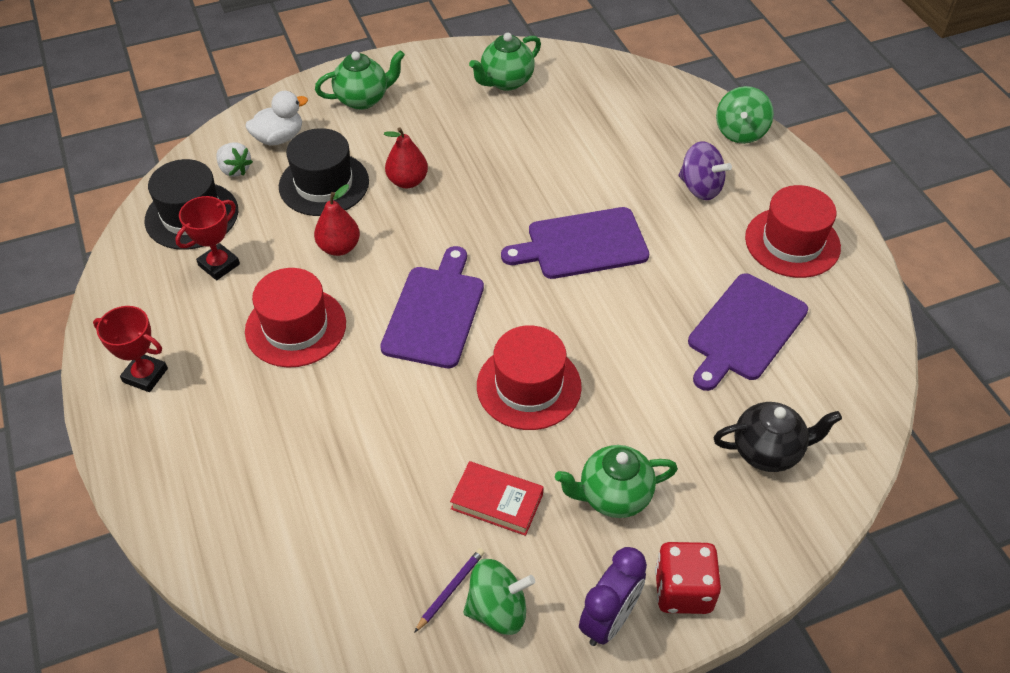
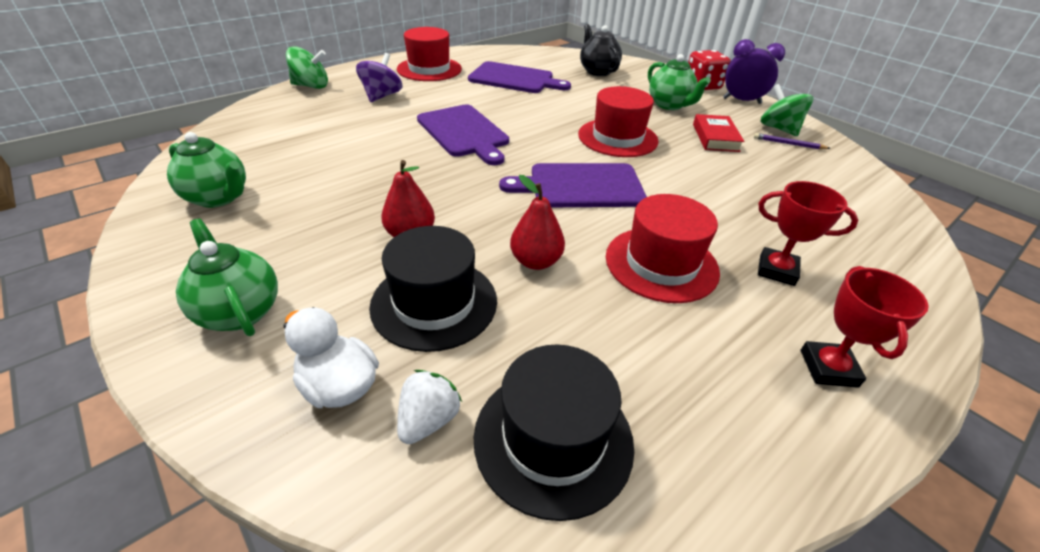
camera: 110 degrees left, 10 degrees down
(219, 265) = (624, 362): red trophy -> red trophy (776, 270)

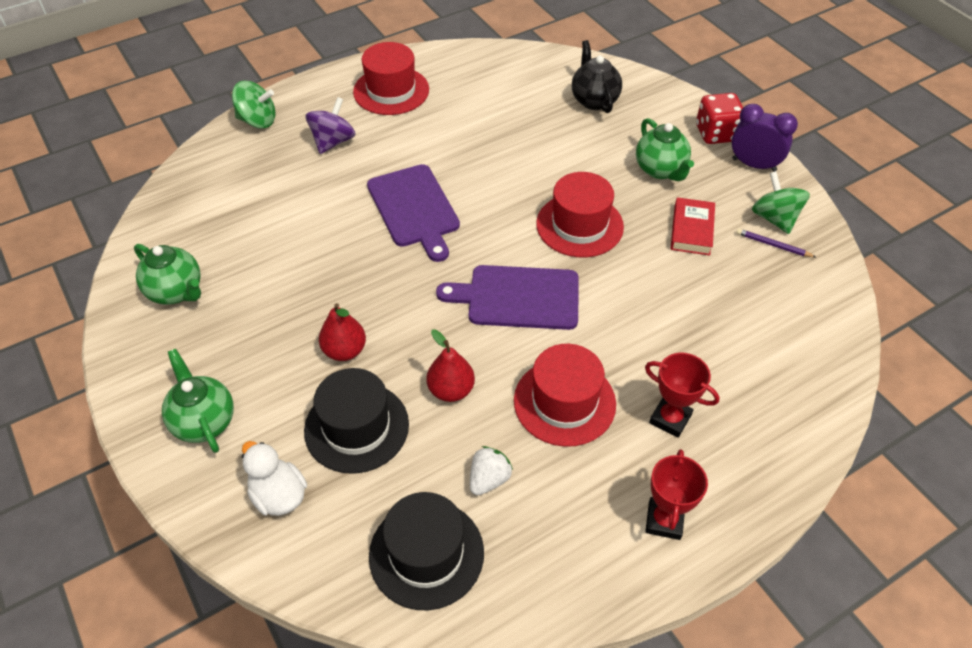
camera: 10 degrees right, 10 degrees up
(429, 420) = (340, 529): white strawberry -> white strawberry (489, 479)
(514, 79) = (488, 113): purple cutting board -> none

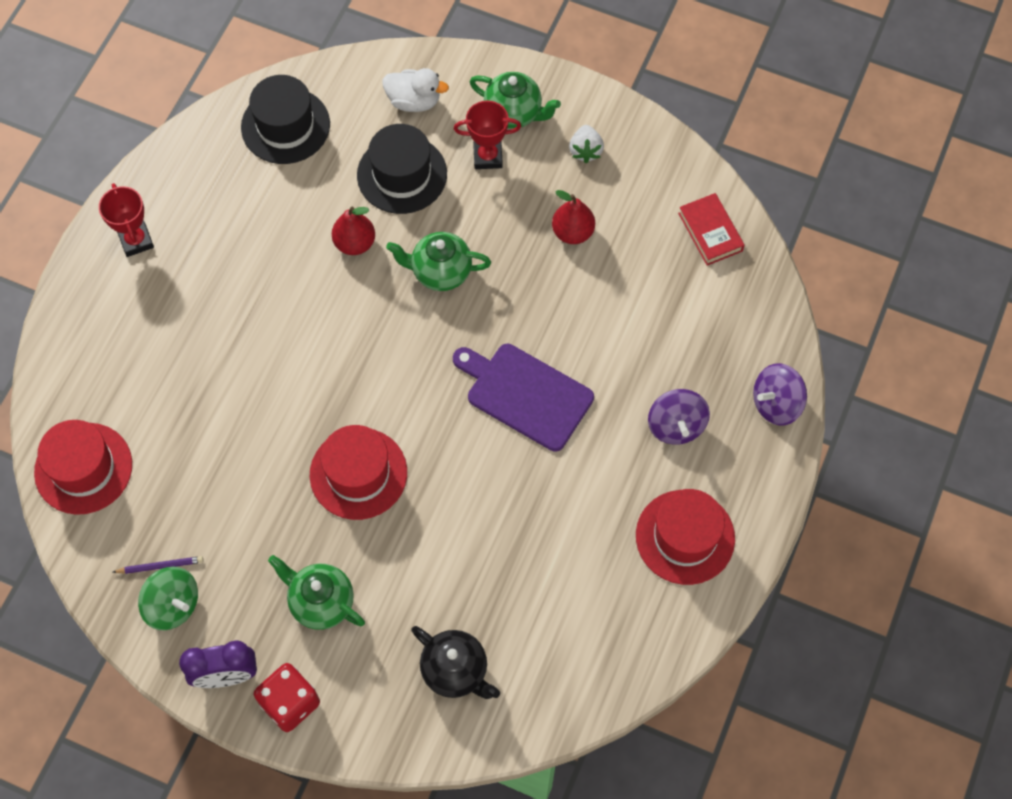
camera: 145 degrees right, 15 degrees up
(176, 292) = (644, 189): green teapot -> green teapot (440, 272)
(257, 121) = (776, 403): green spinning top -> purple spinning top
(344, 351) = (463, 224): red pear -> red pear (572, 232)
(489, 479) = (278, 196): white strawberry -> white strawberry (585, 151)
(518, 297) = (361, 358): purple cutting board -> none
(564, 402) = (261, 286): red hat -> red hat (83, 468)
(670, 419) = (170, 322): red trophy -> red trophy (487, 157)
(691, 230) = (248, 536): red book -> red book (710, 232)

